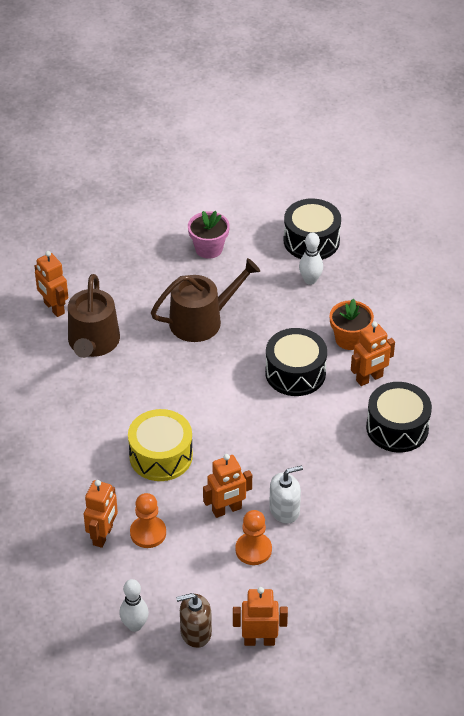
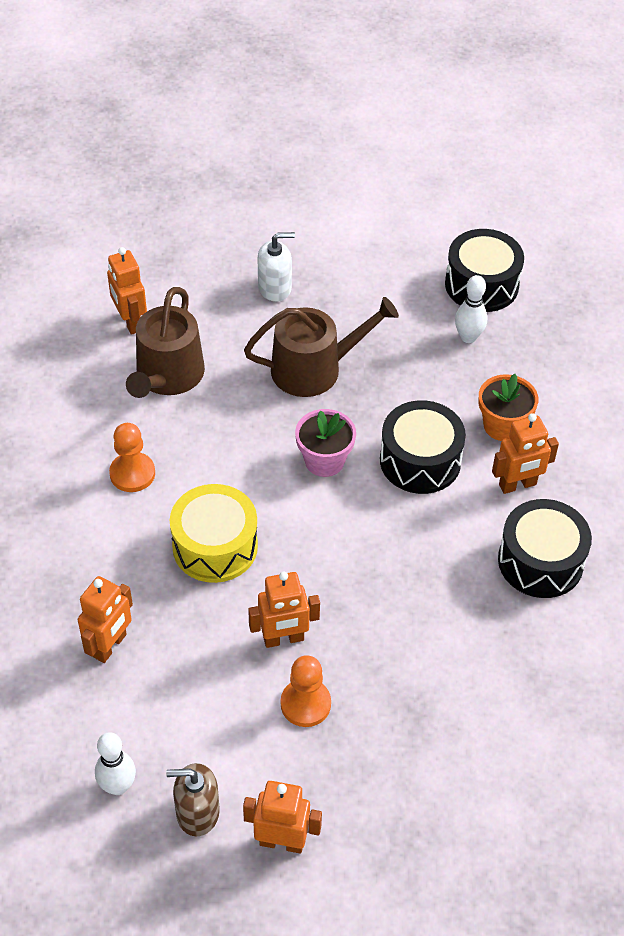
camera: 10 degrees right, 5 degrees up
(148, 533) = (170, 653): orange pawn -> orange pawn (132, 473)
(209, 249) = (346, 275): pink flower pot -> pink flower pot (324, 461)
(284, 510) = (361, 653): white soap dispenser -> white soap dispenser (275, 288)

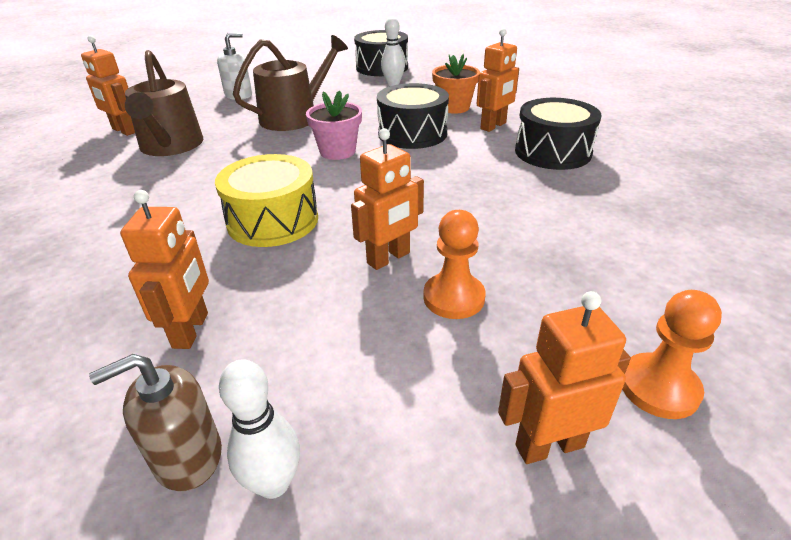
camera: 25 degrees left, 15 degrees down
(132, 473) = (161, 201): orange pawn -> orange pawn (659, 387)
(197, 812) = (411, 463): brown soap dispenser -> brown soap dispenser (187, 456)

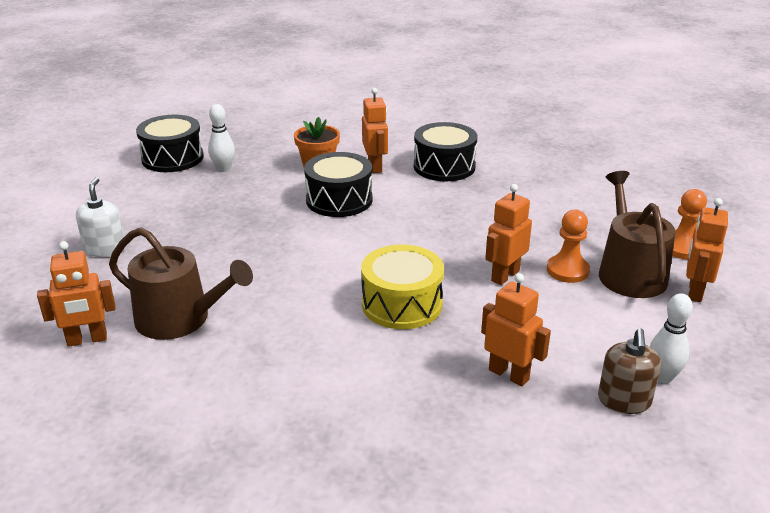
camera: 55 degrees left, 5 degrees down
(294, 117) = (217, 237): brown watering can -> brown watering can (629, 272)
(337, 151) = (323, 241): pink flower pot -> none
(389, 258) = (505, 276): orange robot -> orange robot turned 135 degrees counterclockwise

